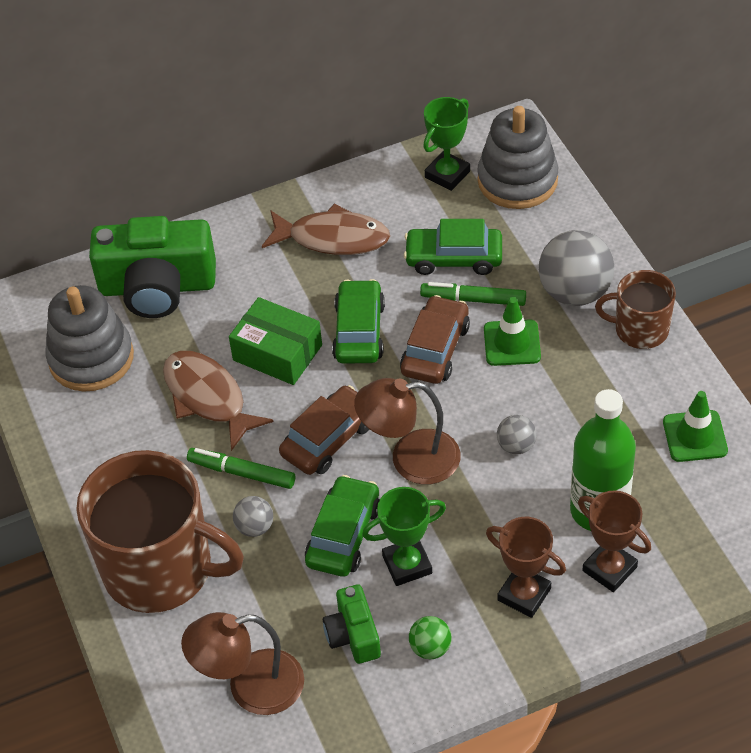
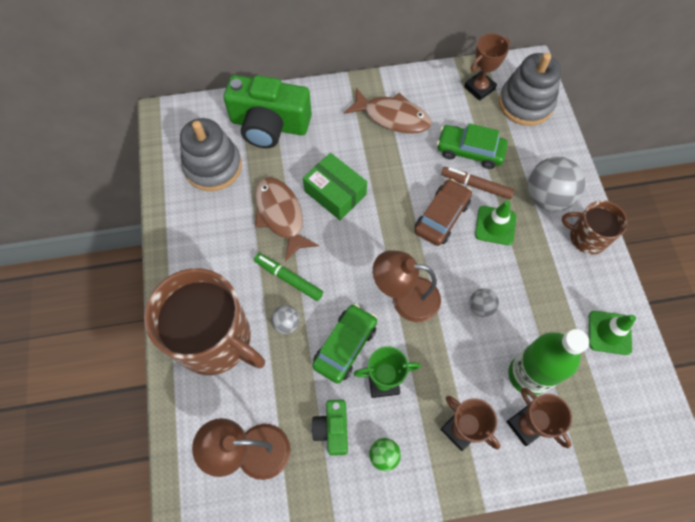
camera: 10 degrees right, 15 degrees up
(328, 439) = (353, 268): brown car -> none
(359, 331) = (393, 190): green car -> none
(447, 174) = (479, 88): green trophy -> brown trophy
(473, 299) = (476, 185): green marker -> brown marker

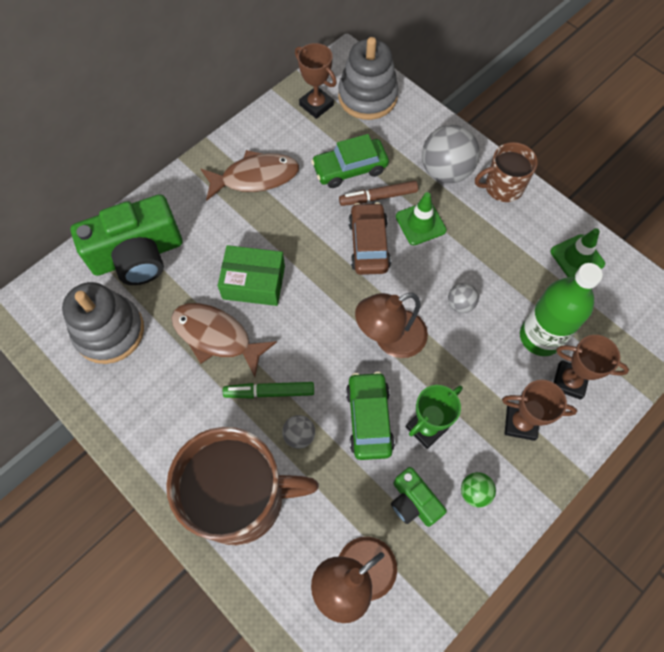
camera: 35 degrees left, 0 degrees up
(479, 88) = (316, 105): brown trophy -> brown trophy turned 60 degrees counterclockwise

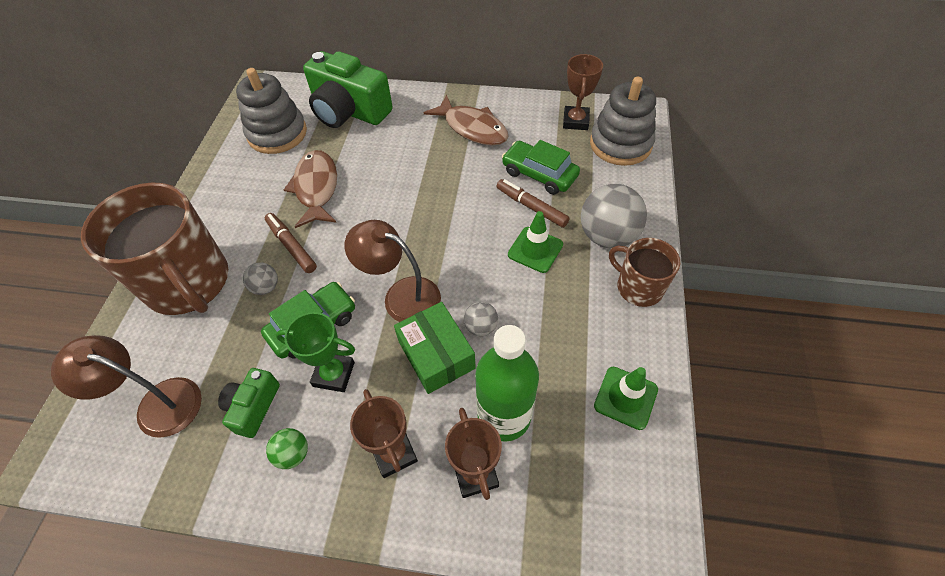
camera: 55 degrees right, 10 degrees down
(254, 282) = (380, 181): green box -> green box (436, 355)
(269, 392) = (291, 246): green marker -> brown marker
(368, 244) = (479, 227): brown car -> none

